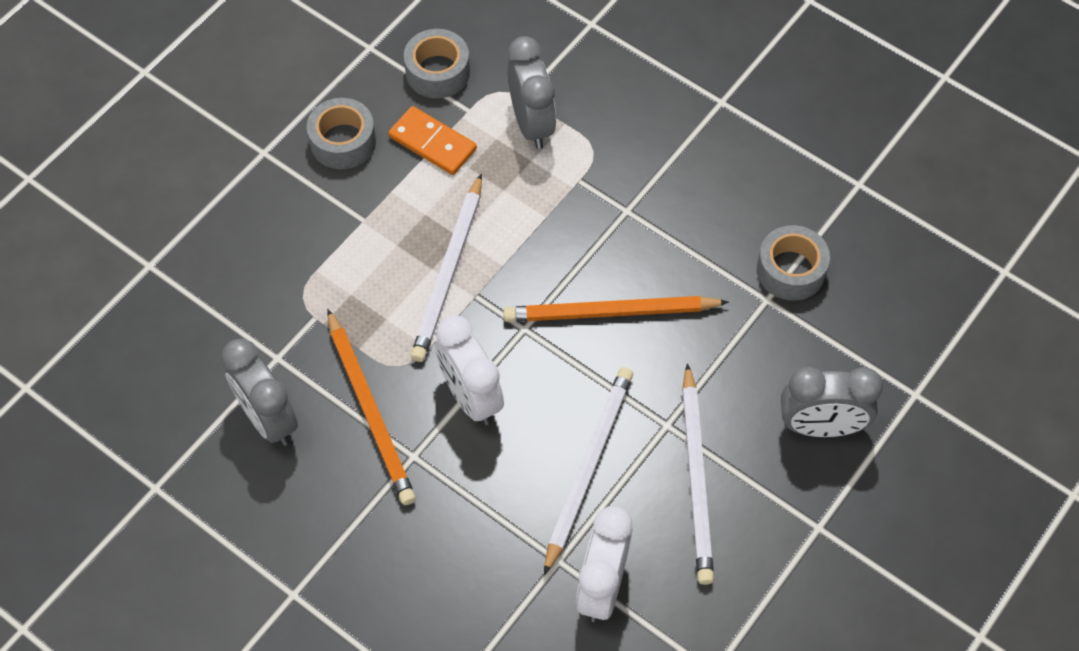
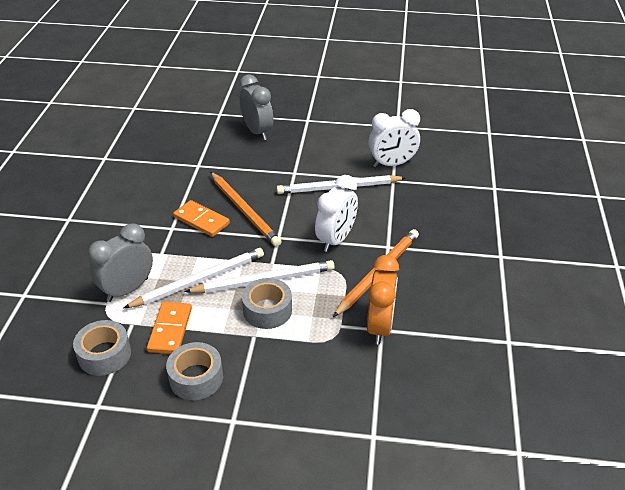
camera: 120 degrees left, 20 degrees down
(268, 418) = (422, 313): grey clock -> none
(282, 358) = (380, 326): none -> orange clock
(620, 250) = (201, 220): none -> orange domino
(696, 478) = (314, 156): white pencil -> white pencil (199, 280)
(790, 270) = (174, 163): grey tape -> grey tape (267, 310)

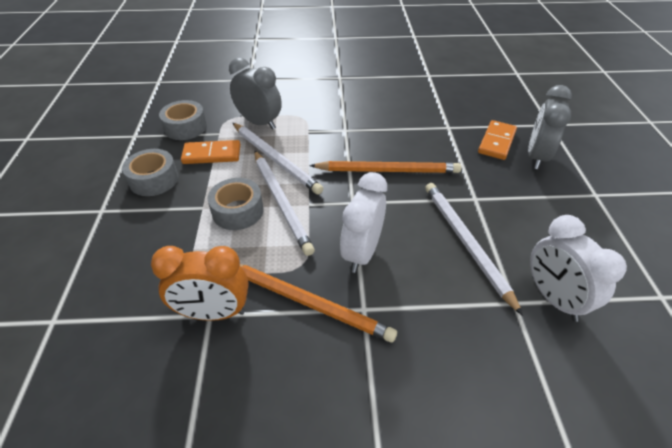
camera: 80 degrees right, 5 degrees up
(201, 220) = (361, 145): orange domino -> orange domino (496, 142)
(244, 210) = (388, 170): orange pencil -> orange pencil turned 135 degrees counterclockwise
(257, 132) = (536, 157): grey clock -> grey clock turned 150 degrees clockwise
(336, 240) = (361, 252): white clock -> white clock turned 90 degrees clockwise

